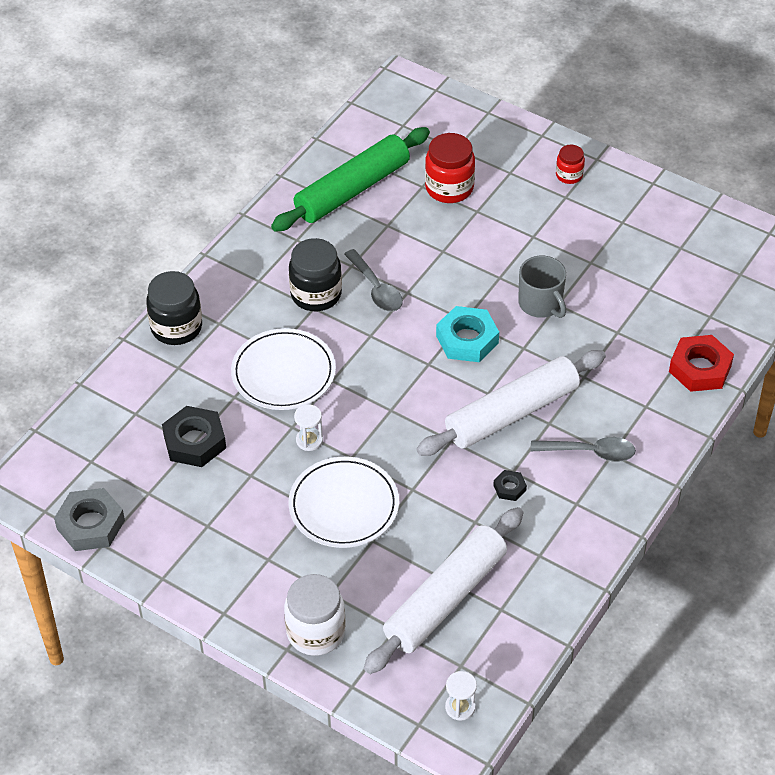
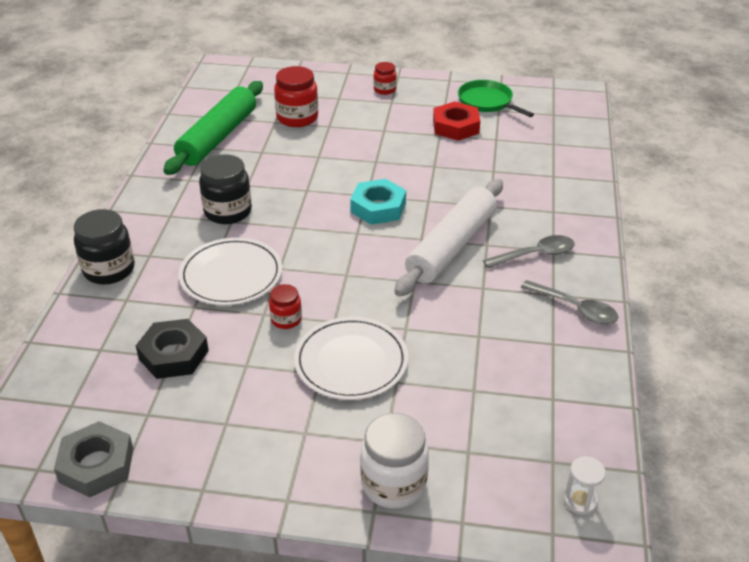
camera: 25 degrees left, 10 degrees down
(309, 440) = (286, 319): white hourglass -> red jar
(376, 289) = (278, 194): grey spoon -> grey spoon (575, 308)
(445, 598) = (497, 408): white rolling pin -> none
(509, 488) = (489, 300): black nut -> none
(541, 304) = (421, 169): grey mug -> none
(675, 231) = (487, 102): none -> green pan
(700, 368) = (573, 176): red nut -> red nut (455, 127)

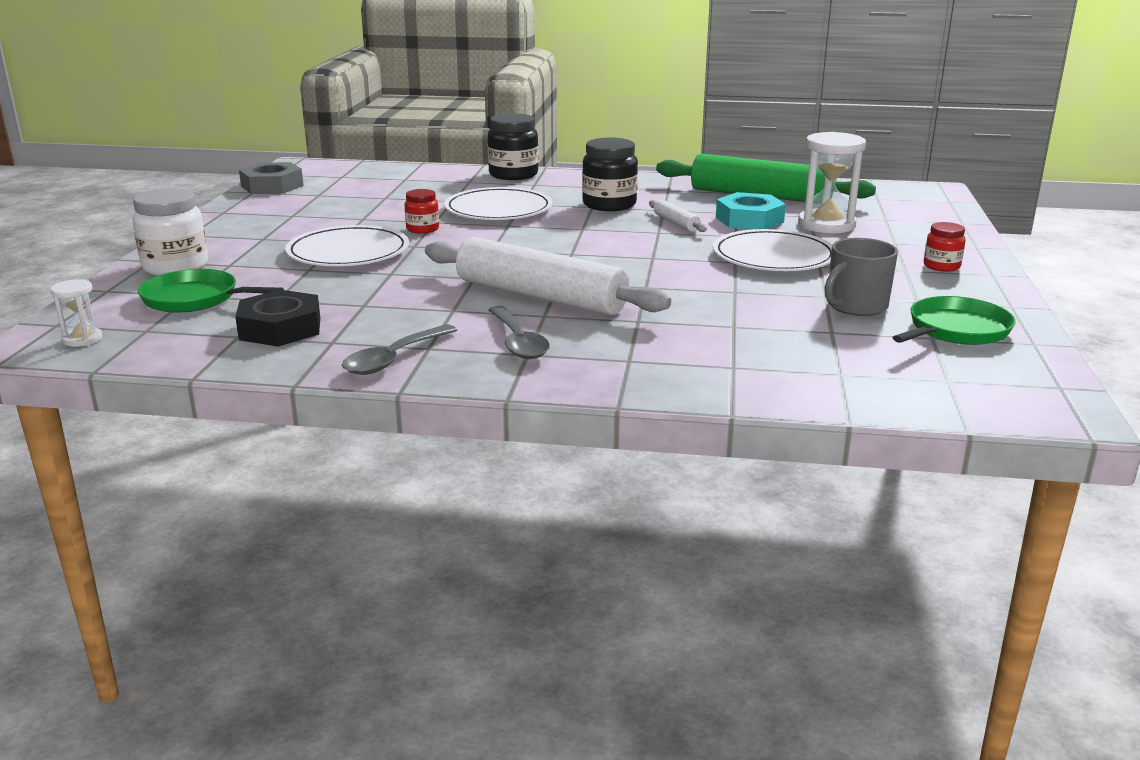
camera: 90 degrees right, 15 degrees down
(174, 354) = (388, 198): black nut -> black nut (280, 328)
(285, 180) = (676, 223): none -> white rolling pin
(297, 118) = (826, 225): red jar -> white hourglass
(366, 145) = (773, 257): none -> white plate
(378, 207) = (625, 262): turquoise nut -> turquoise nut (749, 220)
(455, 127) = (855, 306): red nut -> grey mug
(477, 446) = (195, 299): none -> green pan

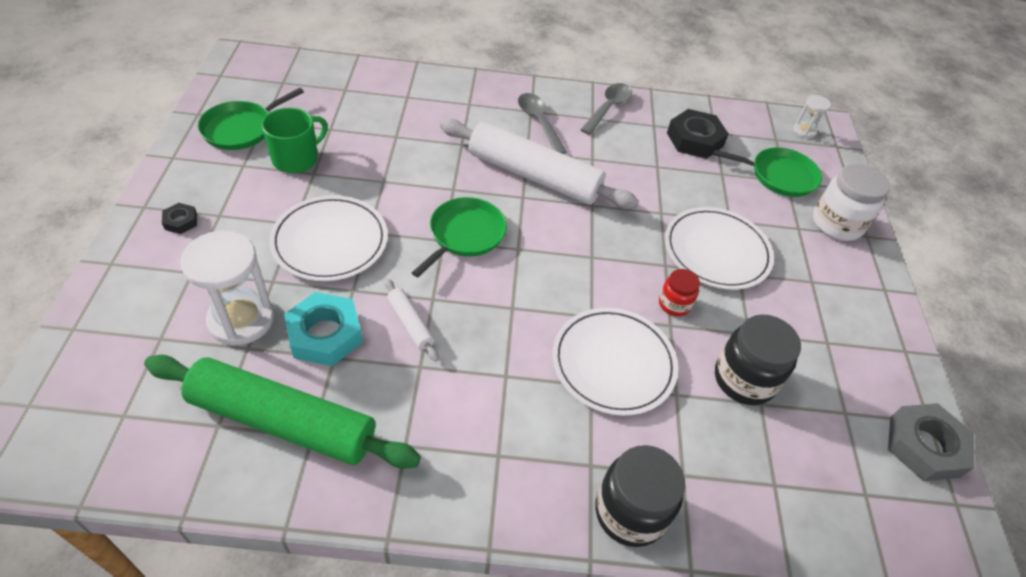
camera: 170 degrees right, 25 degrees up
(609, 205) = (485, 382): black jar -> black jar (744, 379)
(629, 260) = (464, 235): none -> green pan
(855, 306) = (296, 158): grey mug -> green mug
(941, 266) = (181, 221): red jar -> black nut

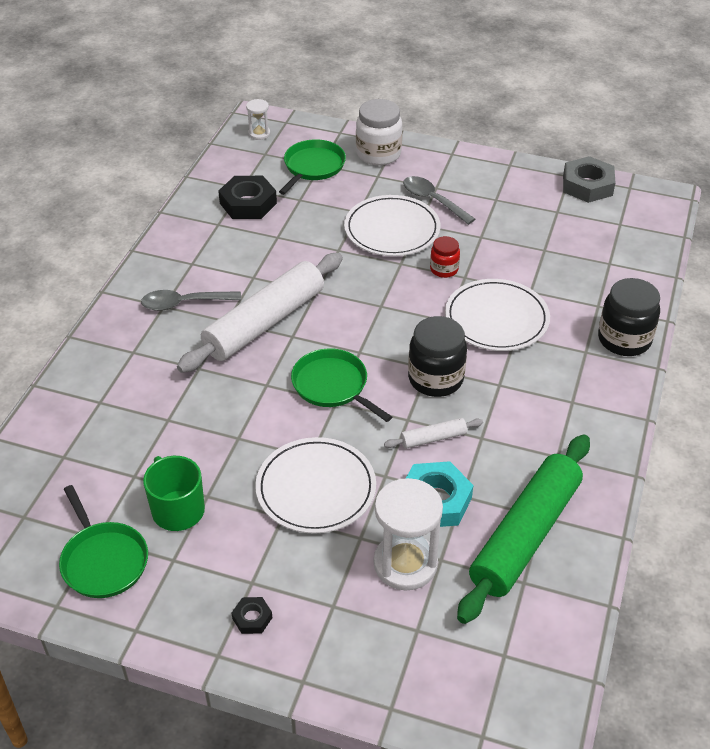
camera: 70 degrees left, 5 degrees down
(608, 108) = (180, 249): grey spoon -> grey spoon (433, 200)
(744, 379) = (522, 252): black jar -> black jar (435, 379)

